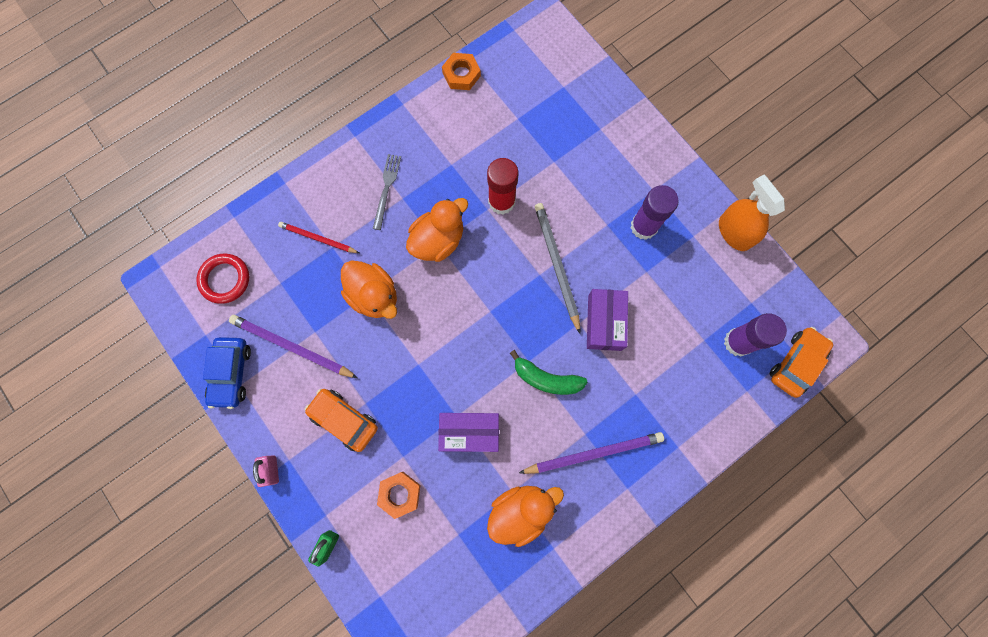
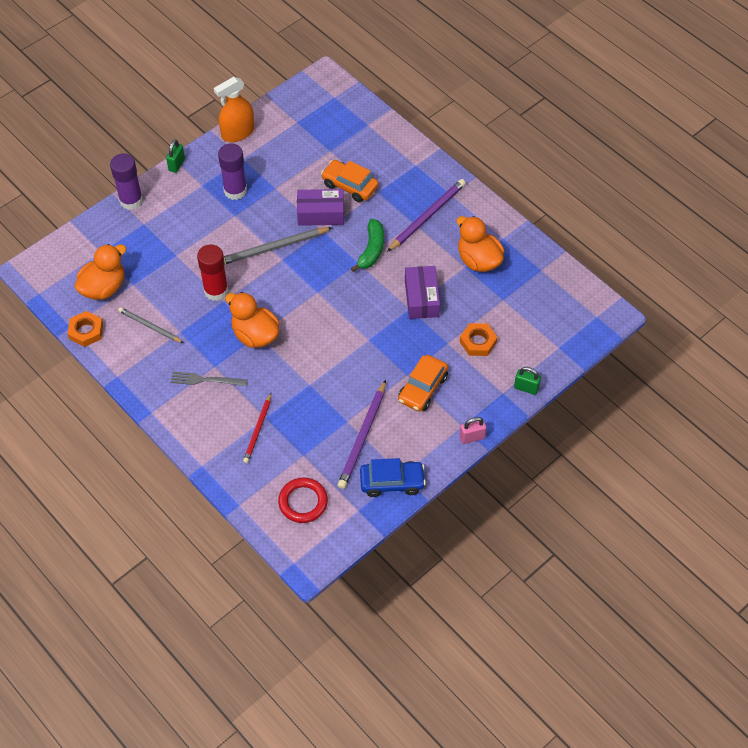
camera: 95 degrees left, 20 degrees down
(374, 296) = (310, 378): orange duck -> orange duck (104, 287)
(461, 134) = (150, 326): none -> grey pencil
(593, 453) = (427, 216): purple pencil -> purple pencil turned 60 degrees clockwise
(685, 163) = (176, 164): none -> green padlock
(738, 342) = (329, 130): purple glue stick -> purple glue stick (131, 200)
(796, 363) = (343, 96): orange car -> orange car (350, 186)

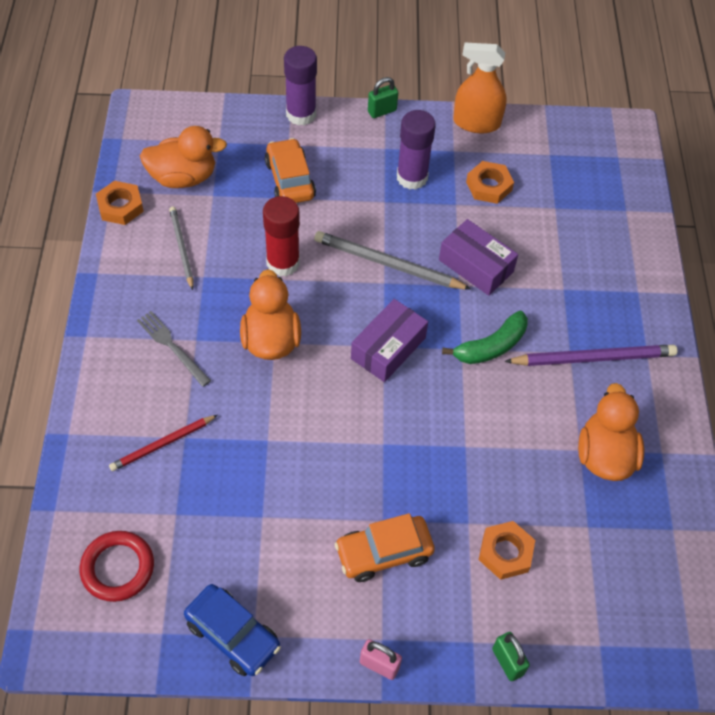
camera: 40 degrees right, 0 degrees up
(282, 164) = (489, 186): none -> orange nut
(350, 186) = (538, 260): orange car -> orange car (290, 180)
(363, 437) = (259, 551): purple pencil -> none
(421, 298) = (491, 446): purple box -> purple box (388, 348)

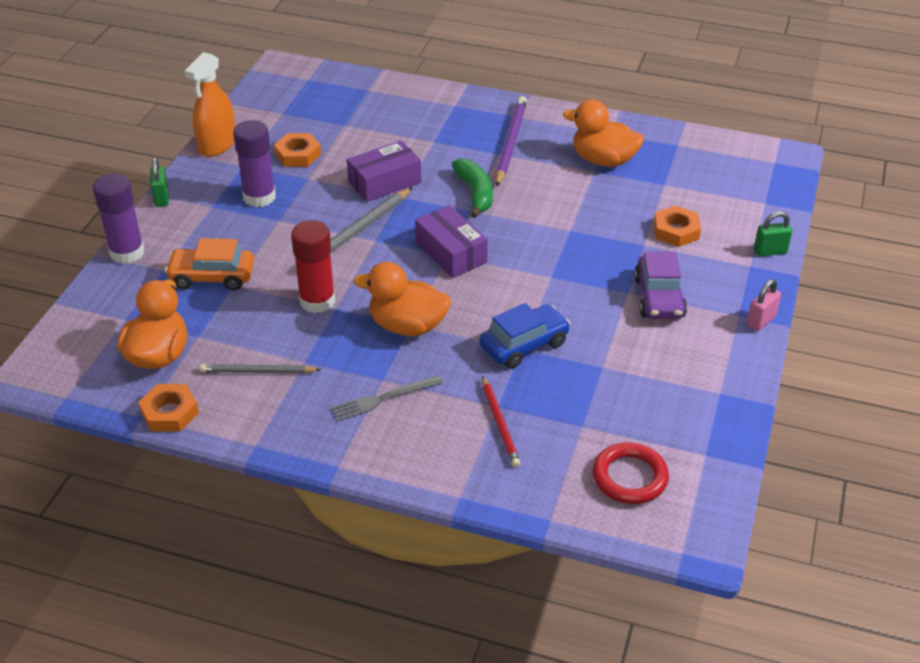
camera: 70 degrees left, 15 degrees down
(233, 634) = (716, 406): blue car -> blue car (524, 345)
(384, 553) = (659, 298): orange car -> purple car

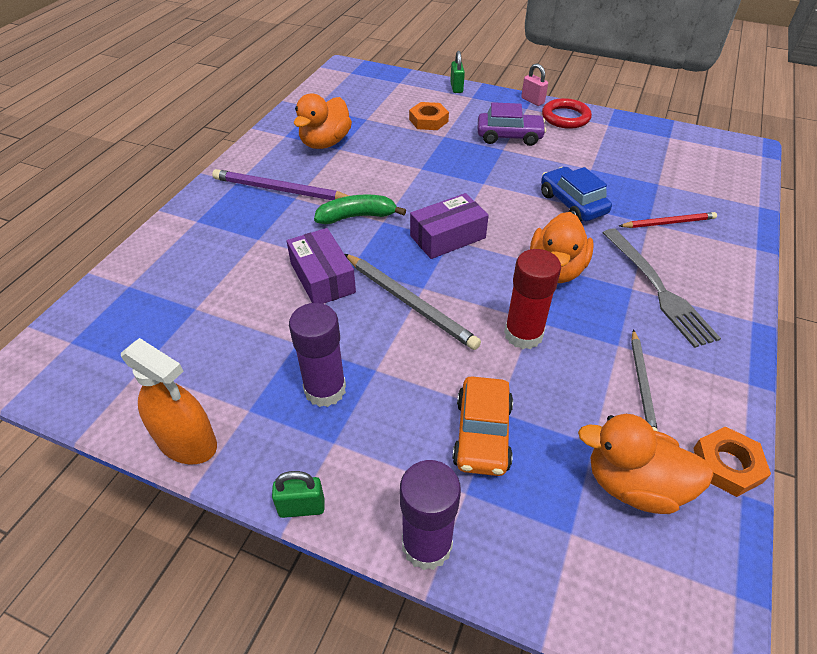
camera: 85 degrees left, 5 degrees up
(298, 154) = (244, 352): orange nut -> none
(383, 398) = (657, 288): grey fork -> grey fork, size x1.56
(630, 477) = (703, 168): red ring -> red ring (565, 117)

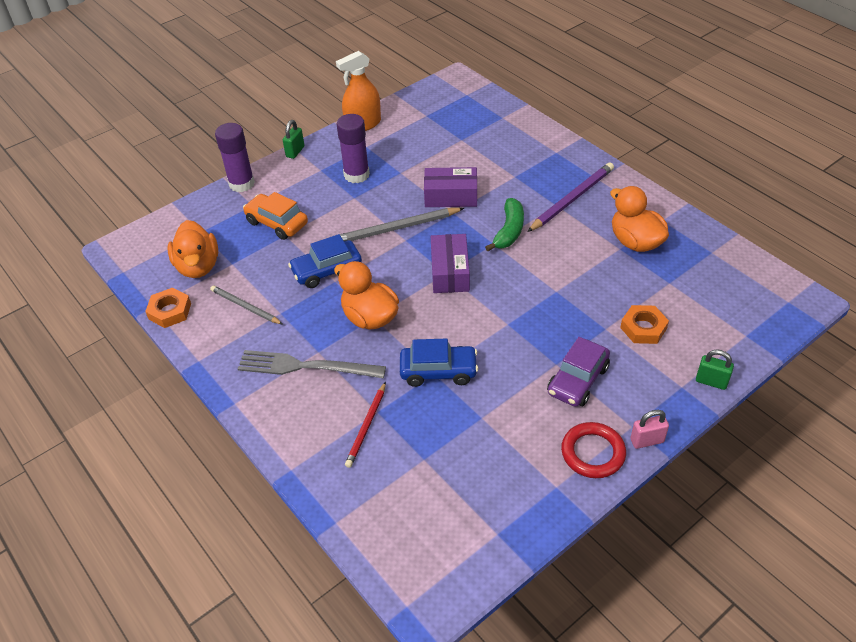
camera: 120 degrees right, 0 degrees up
(523, 334) = (327, 270): red glue stick -> blue car
(633, 485) = (198, 266): orange duck -> orange duck turned 120 degrees clockwise

